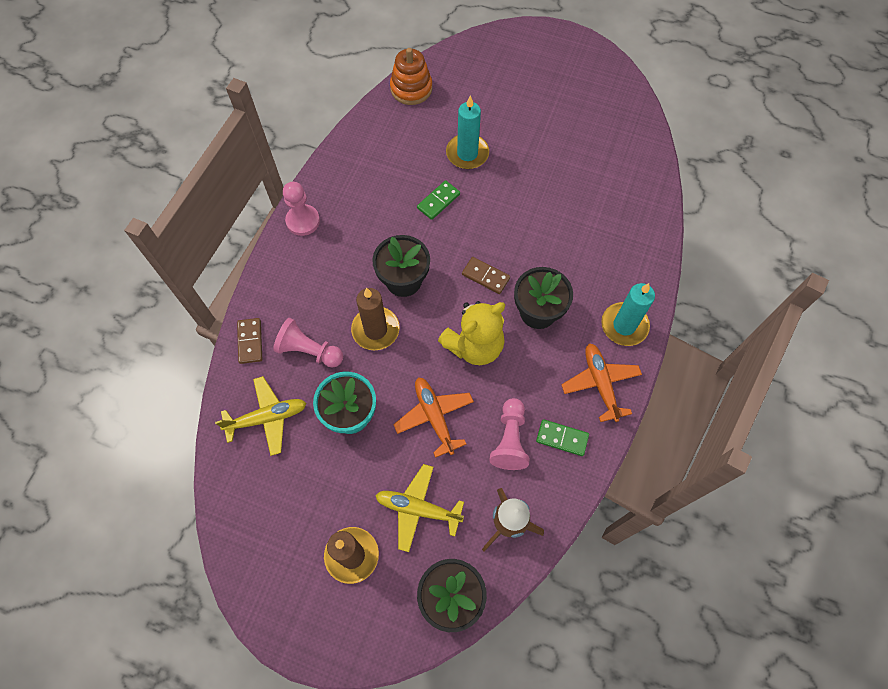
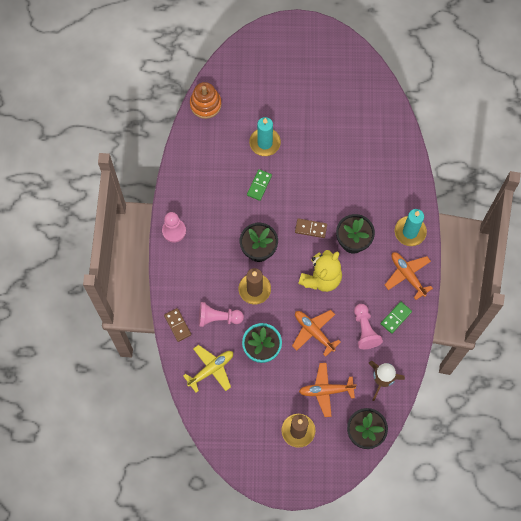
camera: 20 degrees left, 5 degrees up
(418, 509) = (326, 390): yellow plane -> orange plane
(562, 438) = (396, 318): green domino -> green domino turned 45 degrees counterclockwise

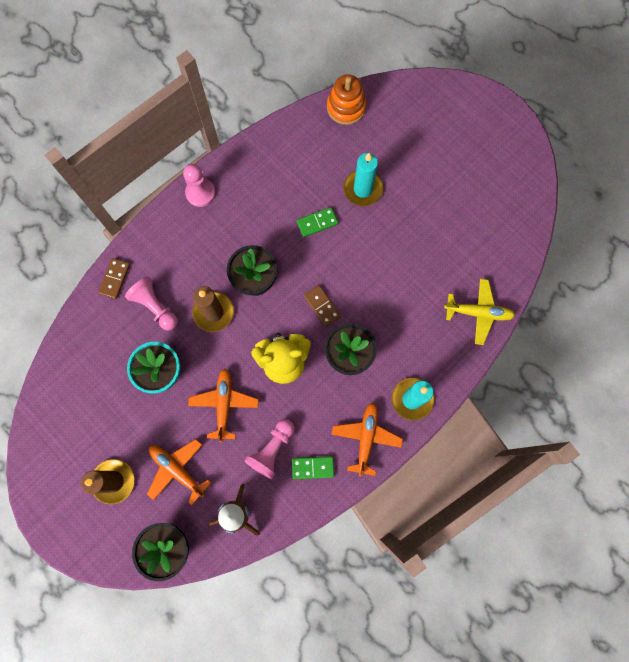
camera: 45 degrees right, 5 degrees up
(211, 369) = (100, 347): yellow plane -> yellow plane (478, 313)

